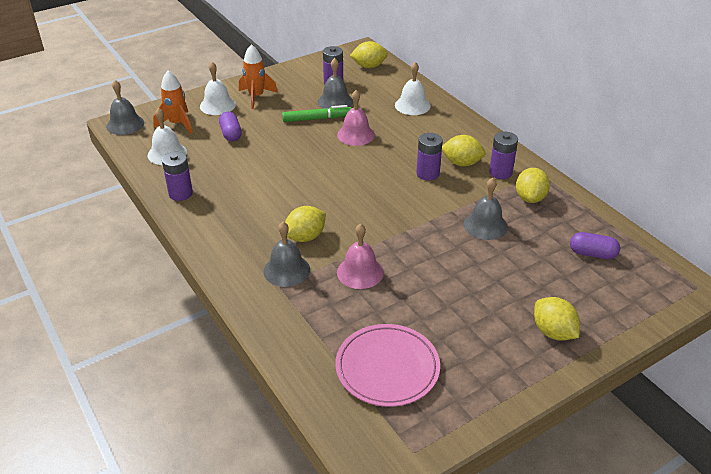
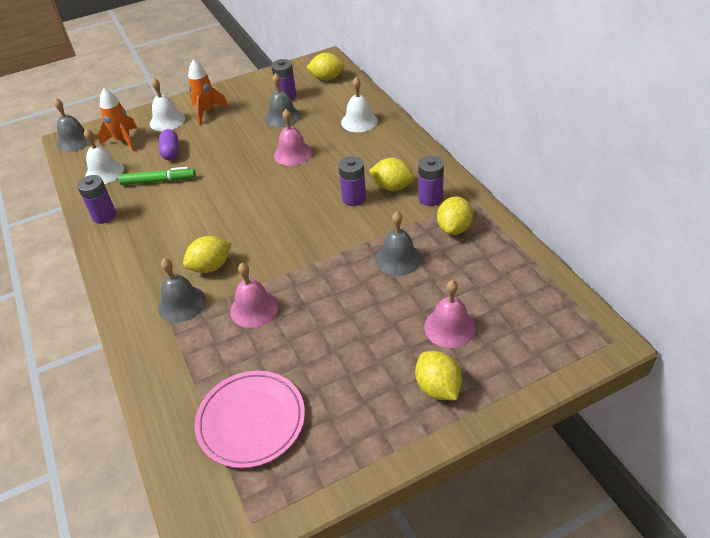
camera: 10 degrees right, 5 degrees up
(317, 119) = (259, 136): green marker -> green marker (158, 181)
(550, 282) = (449, 327): none -> pink bell
(592, 254) = (504, 296): purple capsule -> none

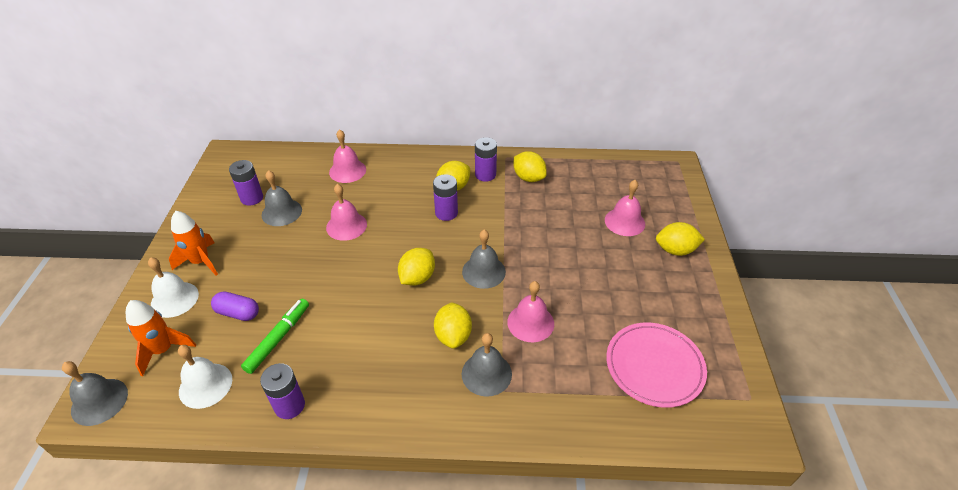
camera: 65 degrees left, 0 degrees up
(327, 78) = (258, 163): yellow lemon -> yellow lemon (417, 278)
(359, 121) = (347, 171): white bell -> pink bell
(398, 259) = (538, 218): grey bell -> grey bell (483, 271)

